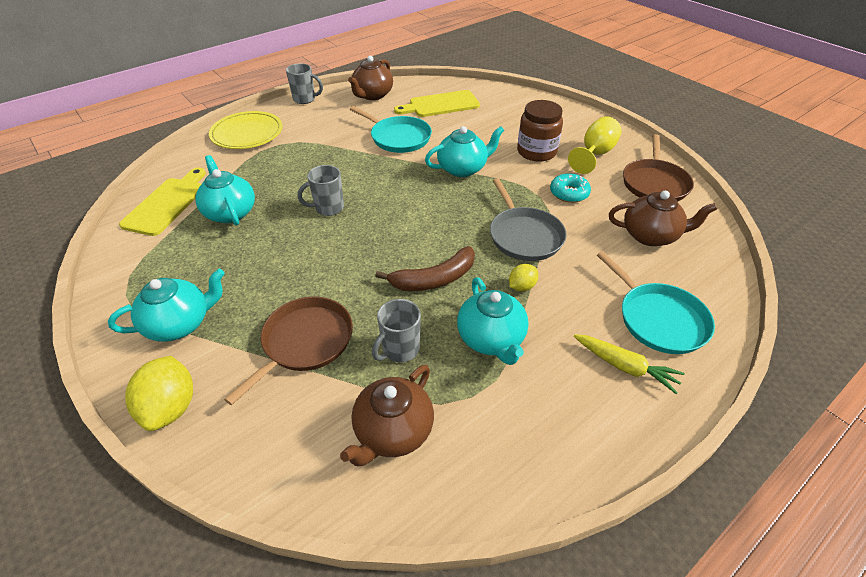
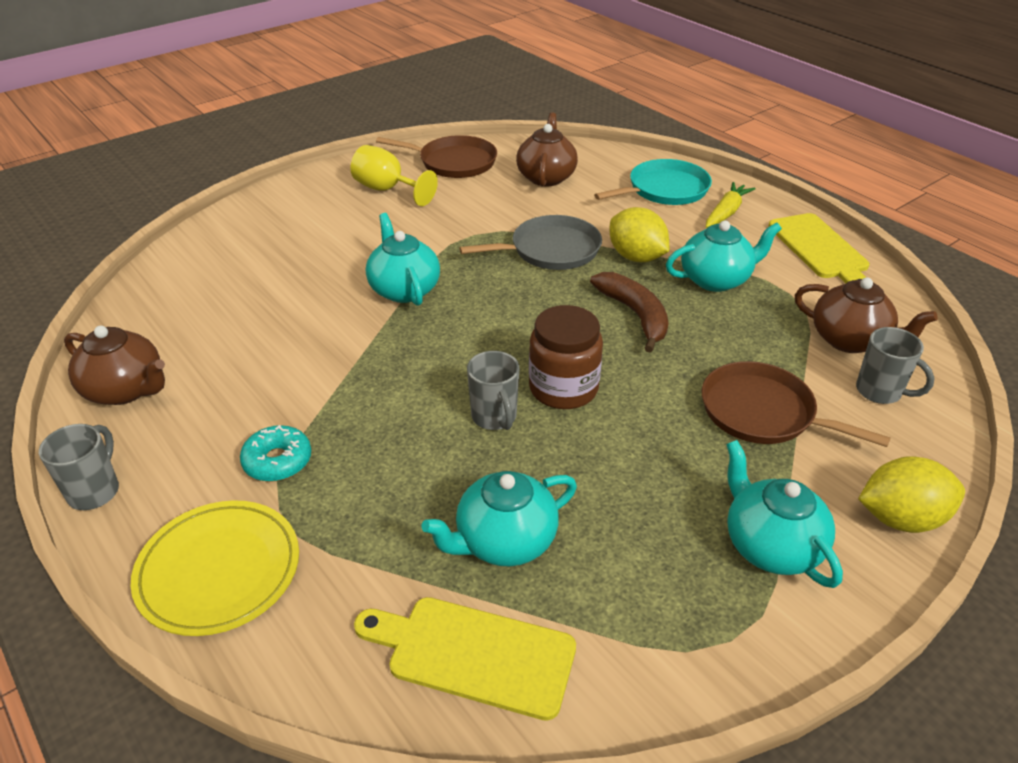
camera: 90 degrees left, 5 degrees down
(398, 137) = (299, 352): turquoise pan -> none
(400, 350) = (749, 338): grey mug -> grey mug (880, 392)
(441, 105) = (203, 307): yellow cutting board -> yellow cutting board (820, 249)
(521, 286) = (636, 257): yellow lemon -> yellow lemon, size x1.80
(536, 152) = (372, 229): brown jar -> brown jar (563, 388)
(569, 193) = (469, 215): turquoise donut -> turquoise donut (277, 461)

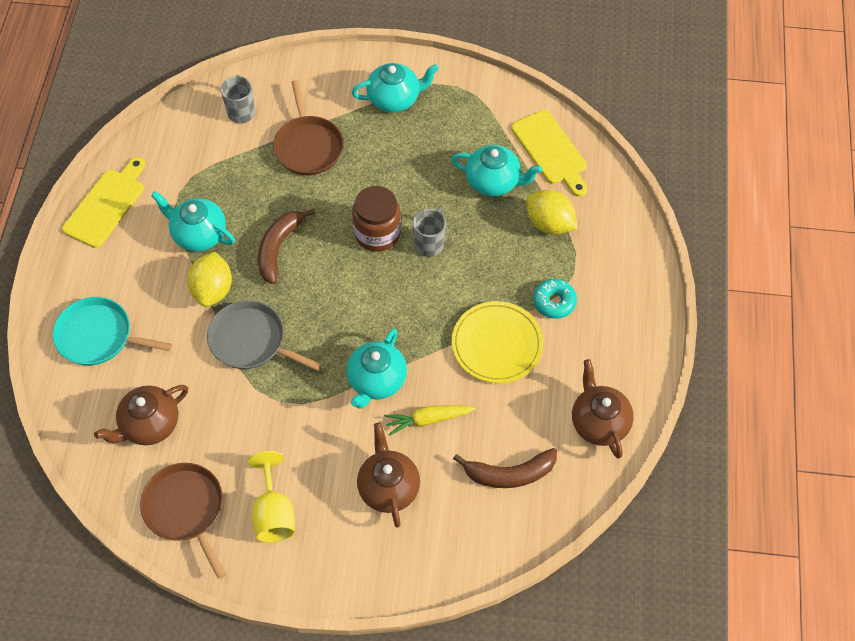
camera: 135 degrees left, 20 degrees up
(95, 491) = (652, 353): grey mug -> none
(200, 305) = (509, 474): none -> brown banana
(219, 570) = (621, 261): yellow plate -> yellow plate (497, 344)
(726, 213) = (101, 280): yellow carrot -> yellow carrot (428, 420)
(770, 545) = (395, 99): turquoise teapot -> turquoise teapot turned 120 degrees counterclockwise
(850, 340) = (204, 144): brown teapot -> brown teapot (388, 487)
(900, 518) = (331, 68): yellow lemon -> yellow lemon (549, 224)

